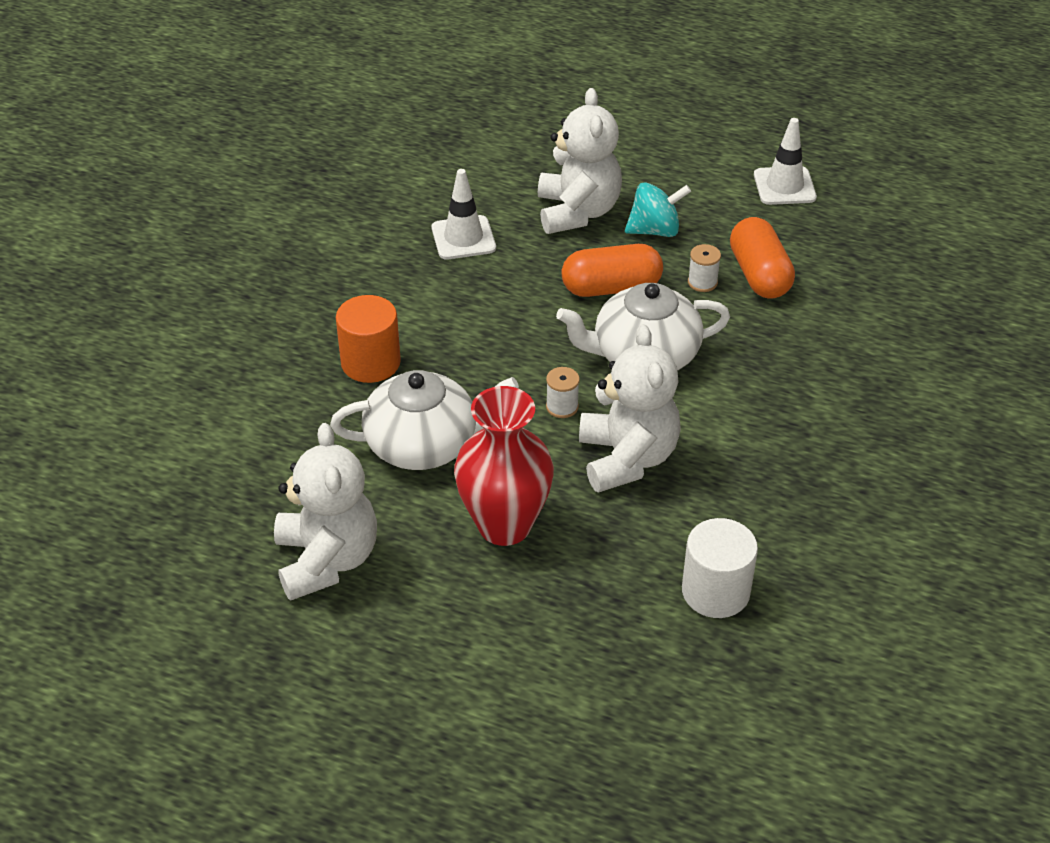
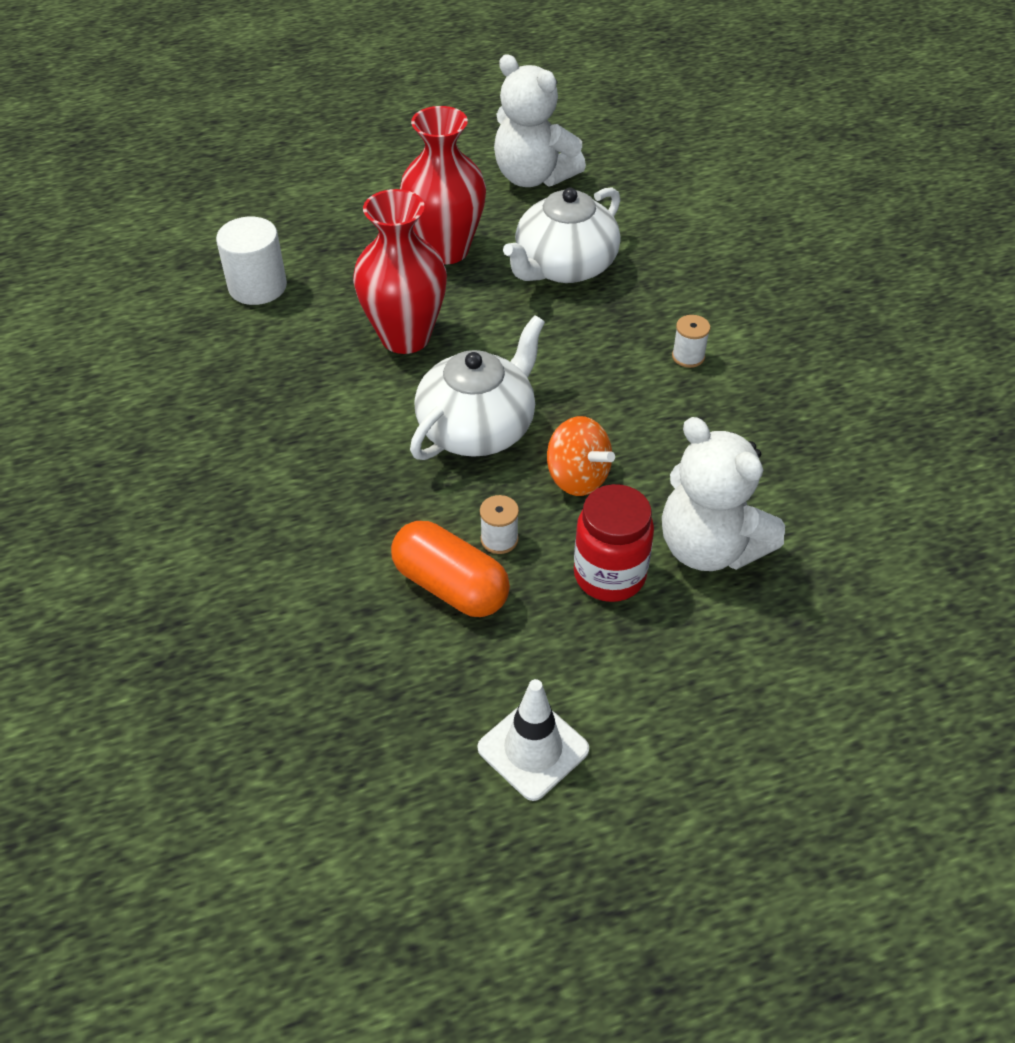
camera: 140 degrees right, 5 degrees up
(370, 363) = (681, 296): orange cylinder -> none
(463, 238) = (769, 446): white traffic cone -> none
(562, 407) = (497, 346): white spool -> white spool (688, 356)
(611, 288) = (577, 477): orange capsule -> orange spinning top
(627, 458) = (405, 337): white teddy bear -> red vase
(655, 230) = (609, 575): turquoise spinning top -> red jar

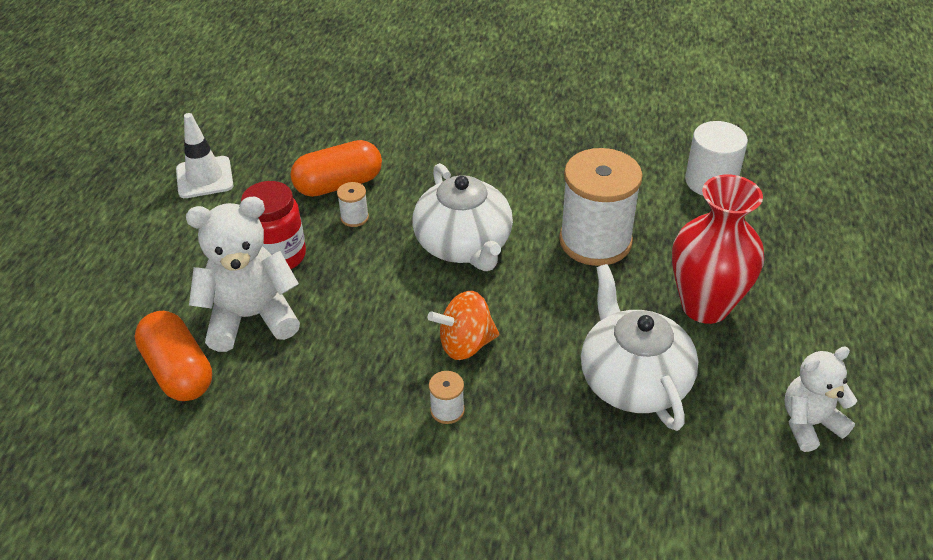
camera: 120 degrees right, 5 degrees down
(405, 337) = (595, 241): red vase -> white spool
(533, 177) = (809, 423): white teddy bear -> white teddy bear, size x0.63
(577, 477) = (373, 277): orange spinning top -> orange spinning top (465, 344)
(821, 564) = (178, 371): none -> orange capsule

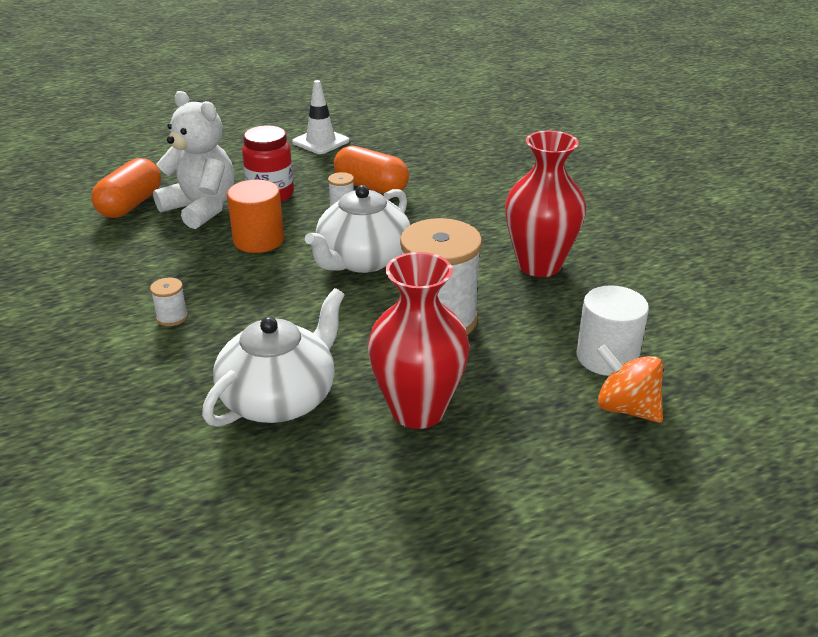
camera: 55 degrees right, 10 degrees down
(361, 298) = (258, 240): none -> orange cylinder
(465, 344) = (250, 300): orange spinning top -> orange spinning top (626, 408)
(565, 152) = (539, 265): none -> red vase
(809, 423) = (312, 532): white teddy bear -> none

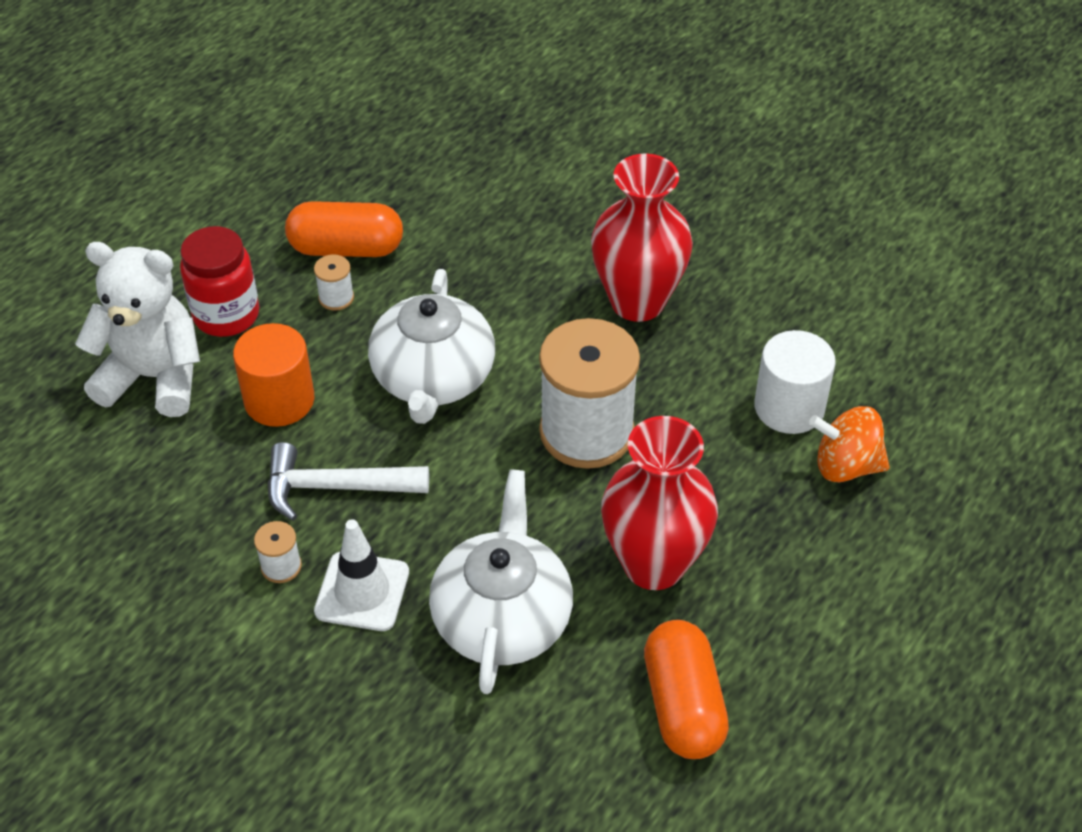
camera: 30 degrees left, 15 degrees up
(130, 205) = (47, 410): orange capsule -> orange capsule (683, 705)
(246, 291) = (335, 487): none -> white hammer
(320, 142) = (209, 187): white traffic cone -> white traffic cone (362, 592)

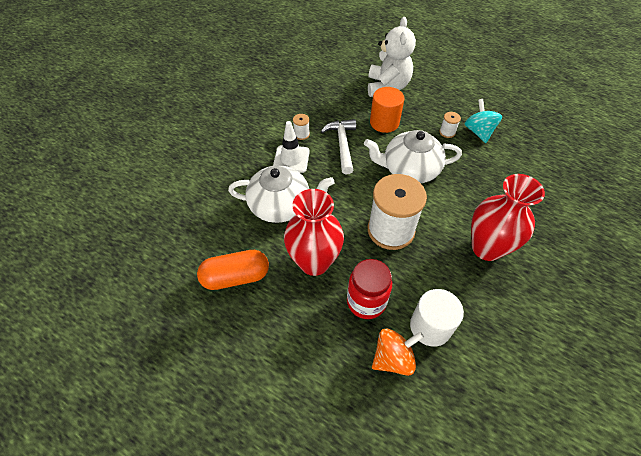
camera: 85 degrees right, 5 degrees up
(226, 315) = (425, 101): red jar -> red jar (366, 301)
(346, 248) = (478, 132): orange capsule -> turquoise spinning top
(845, 465) = (393, 358): orange spinning top -> orange spinning top turned 60 degrees clockwise

